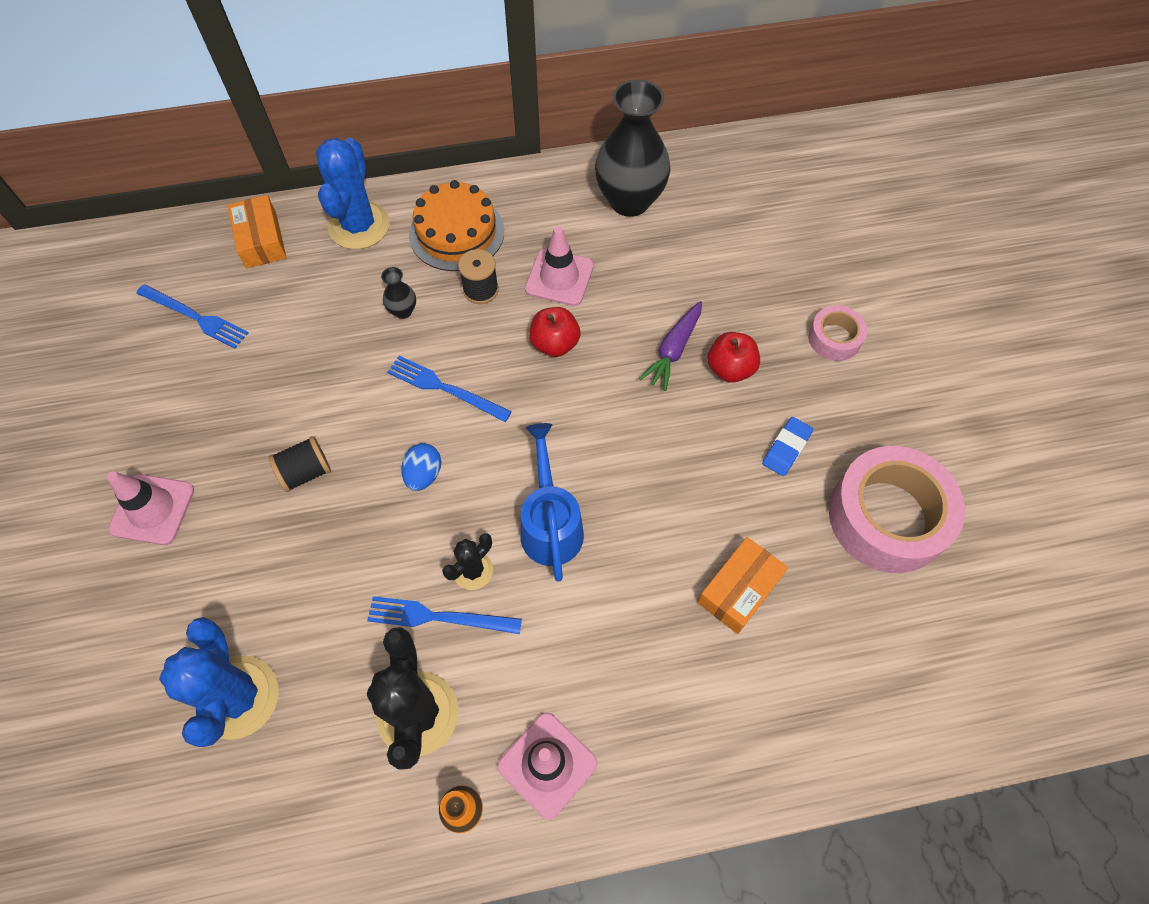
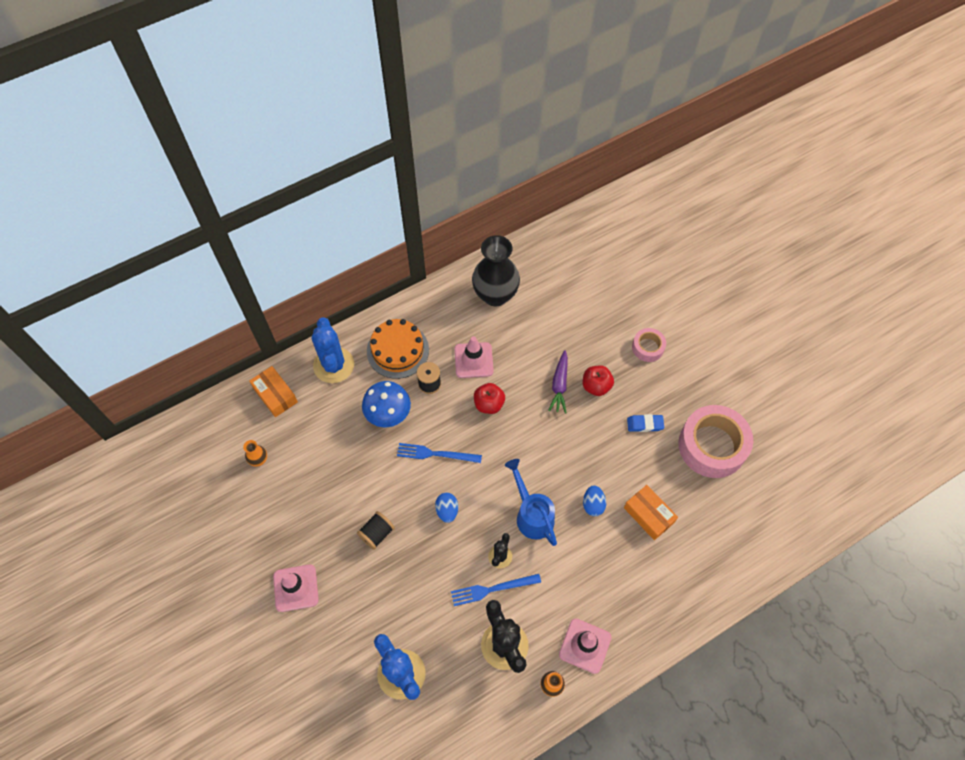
camera: 20 degrees left, 0 degrees up
(195, 317) = (259, 460): blue fork -> orange vase
(403, 311) = (388, 413): black vase -> blue mushroom
(654, 542) = (593, 504): none -> blue egg
(739, 590) = (649, 515): orange box -> orange box turned 60 degrees counterclockwise
(786, 448) = (645, 424): blue eraser -> blue eraser turned 75 degrees clockwise

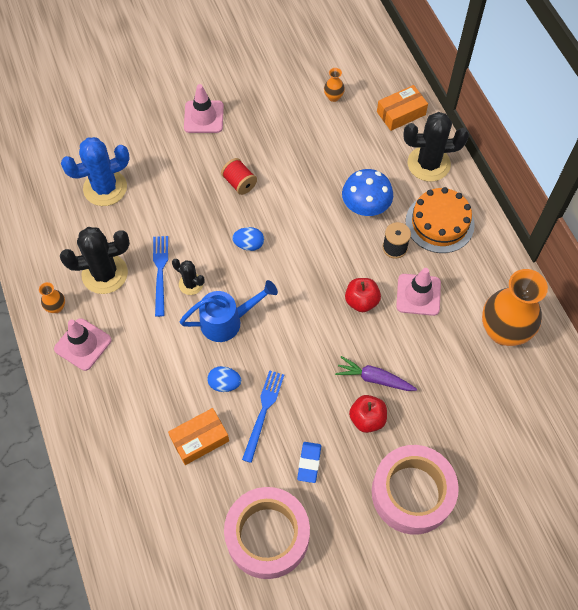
camera: 100 degrees right, 0 degrees up
(333, 365) = (428, 164): blue cactus -> black cactus
(377, 533) = (239, 183): black spool -> red spool
(436, 454) = (312, 243): blue fork -> blue fork (263, 412)
(495, 295) = (503, 331): black vase -> orange vase
(648, 347) = (412, 493): pink tape -> pink tape, size x2.00

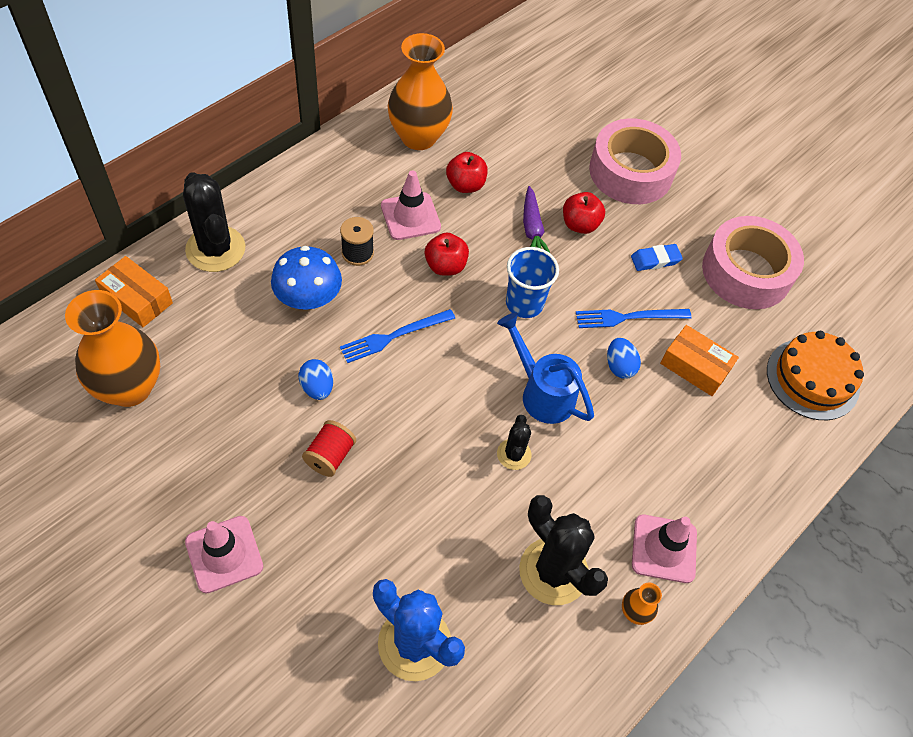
camera: 120 degrees left, 5 degrees down
(160, 272) = (515, 499): blue fork -> blue fork (394, 336)
(249, 244) = (424, 408): blue egg -> blue egg (317, 388)
(306, 342) = (524, 303): none -> blue cup
(333, 97) = (129, 388): orange vase -> orange vase, size x2.38
(439, 223) = (303, 218): orange cake -> orange cake (812, 379)
(439, 347) = (465, 185): none -> red apple

